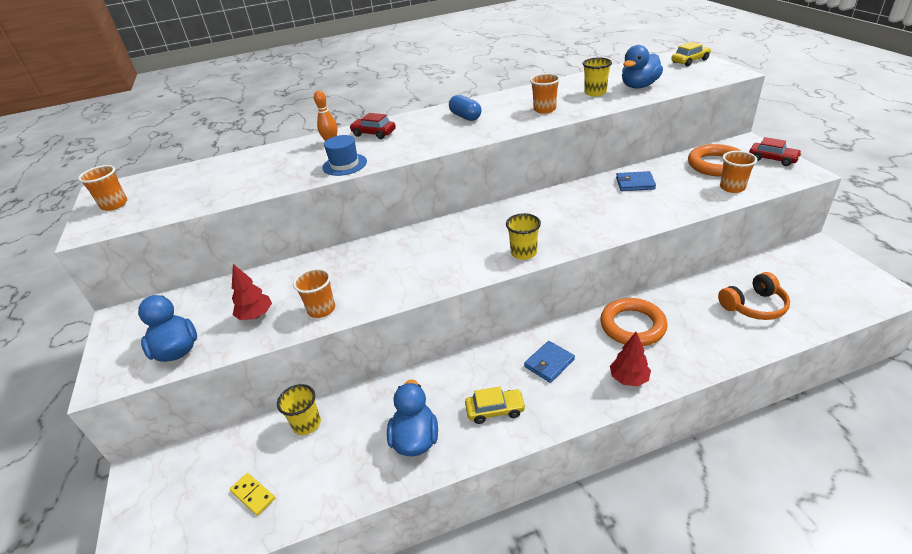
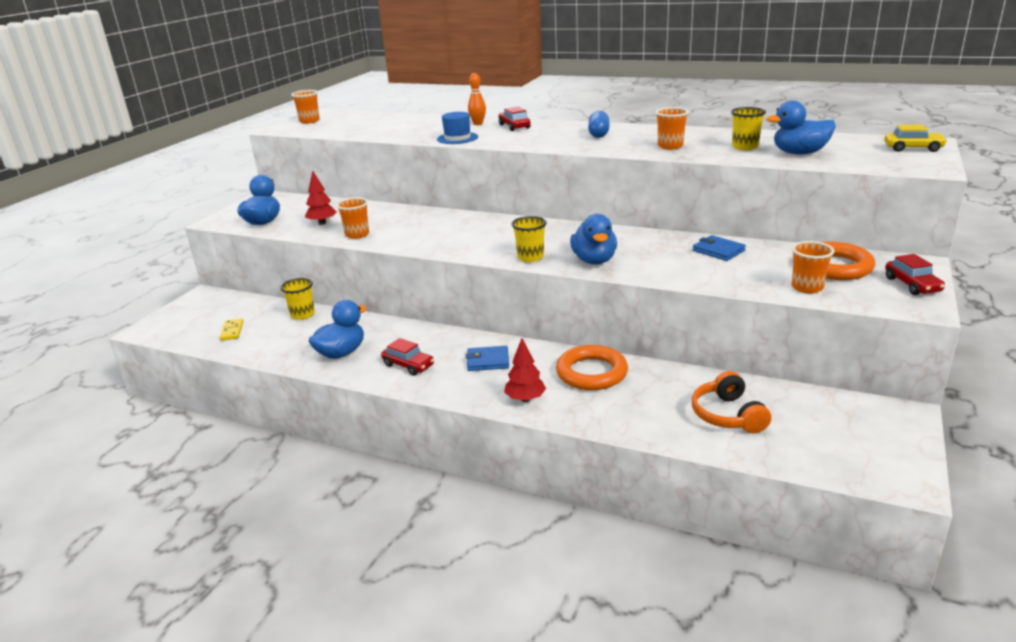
camera: 40 degrees right, 10 degrees down
(495, 410) = (408, 365): yellow car -> red car
(574, 232) = (594, 260): none -> blue duck
(753, 306) = (728, 415): orange headphones -> orange headphones turned 60 degrees clockwise

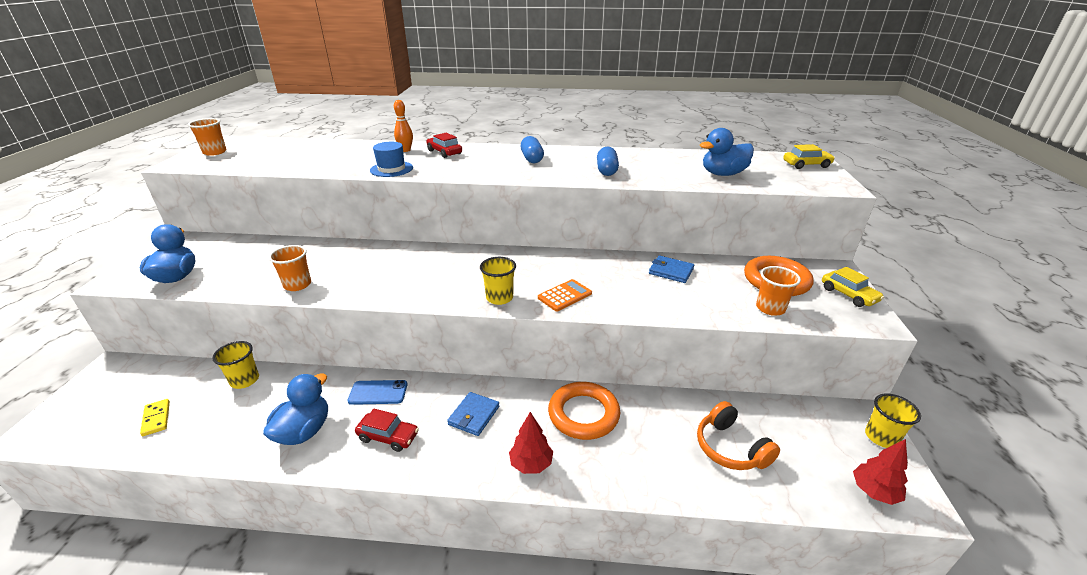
camera: 20 degrees left, 5 degrees up
(322, 223) = (251, 272): red tree -> red tree (874, 492)
(409, 335) = (378, 392): none -> blue phone
(488, 361) = (474, 415): blue wallet -> blue wallet turned 45 degrees counterclockwise
(594, 260) = (564, 296): blue duck -> orange calculator
(670, 146) = (606, 171): orange cup -> blue capsule
(745, 147) = (672, 169): yellow cup -> yellow cup (881, 437)
(912, 285) = (848, 295): red car -> yellow car

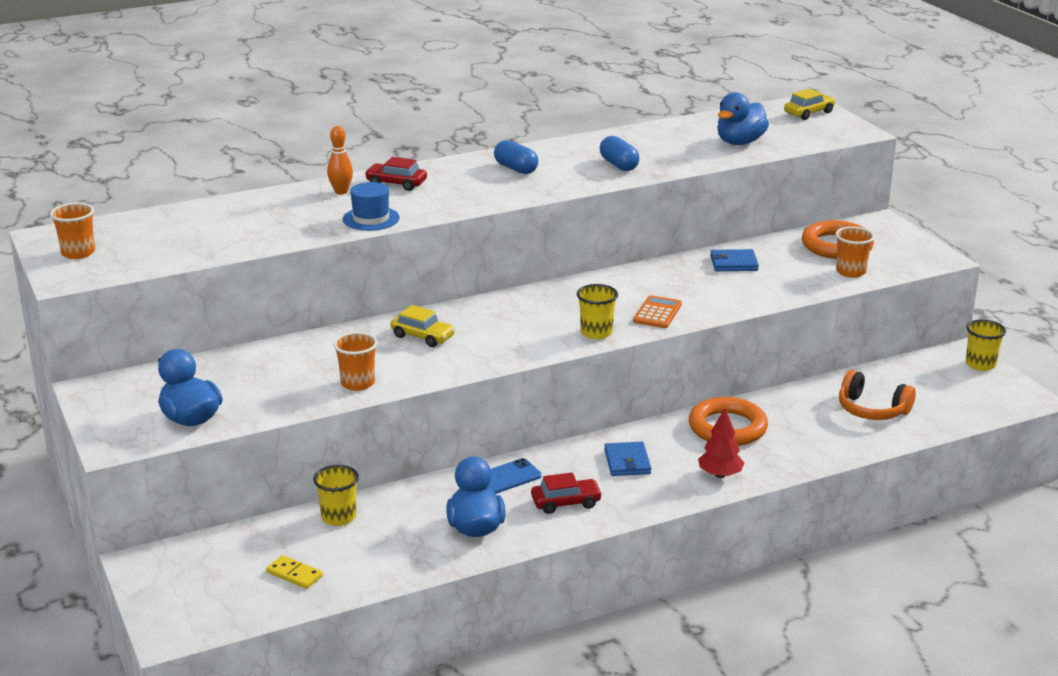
camera: 30 degrees left, 5 degrees down
(848, 295) = (906, 242): yellow car -> yellow car (423, 336)
(874, 492) = (995, 401): red tree -> none

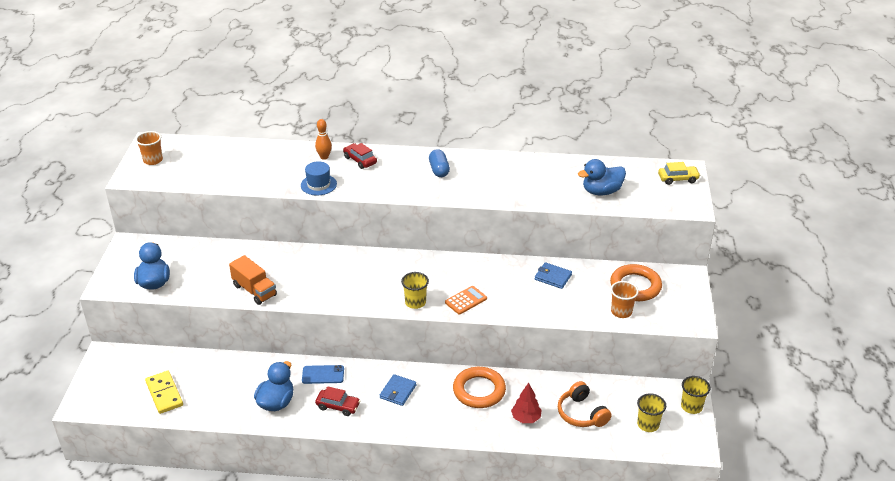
camera: 30 degrees right, 10 degrees up
(294, 574) = (164, 394): yellow domino -> yellow domino, size x1.62
(338, 517) = (217, 365): yellow cup -> yellow cup (648, 424)
(357, 383) = (254, 290): orange cup -> orange truck
(423, 336) = (319, 268): yellow car -> none
(619, 165) = (503, 187): blue capsule -> none
(720, 475) = (441, 424): red tree -> red tree (526, 418)

